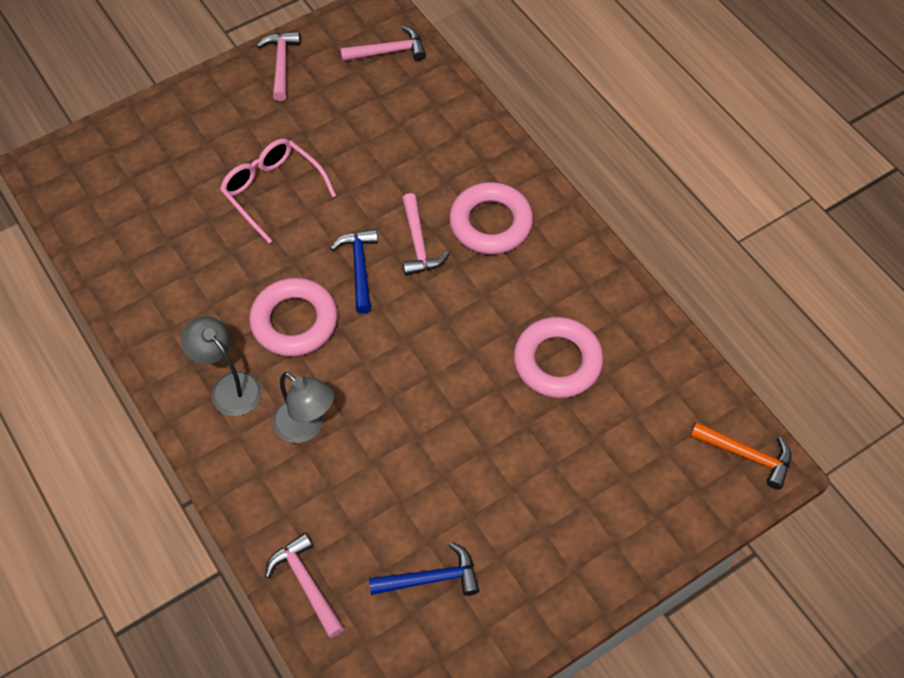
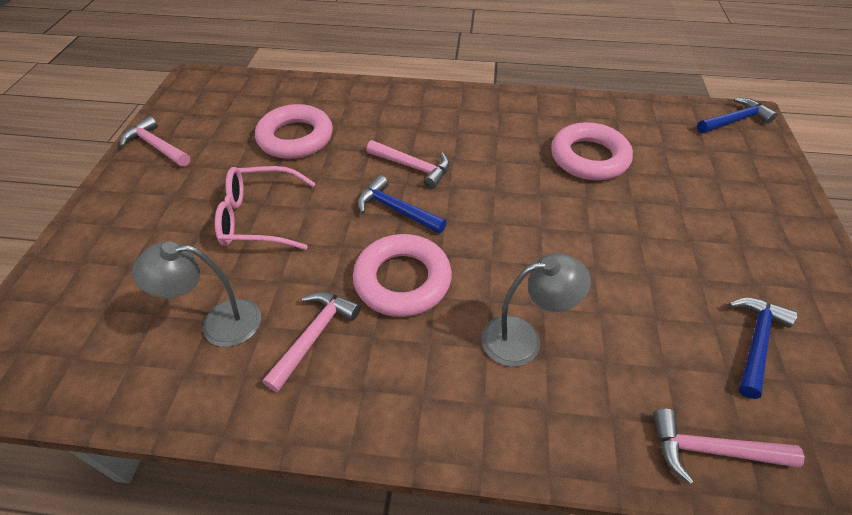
camera: 50 degrees left, 10 degrees down
(229, 386) = (422, 373): grey lamp -> grey lamp (219, 323)
(389, 51) = (235, 93): pink hammer -> pink hammer (314, 335)
(490, 223) = (438, 126): pink ring -> pink ring (295, 138)
(747, 455) = (734, 120): orange hammer -> blue hammer

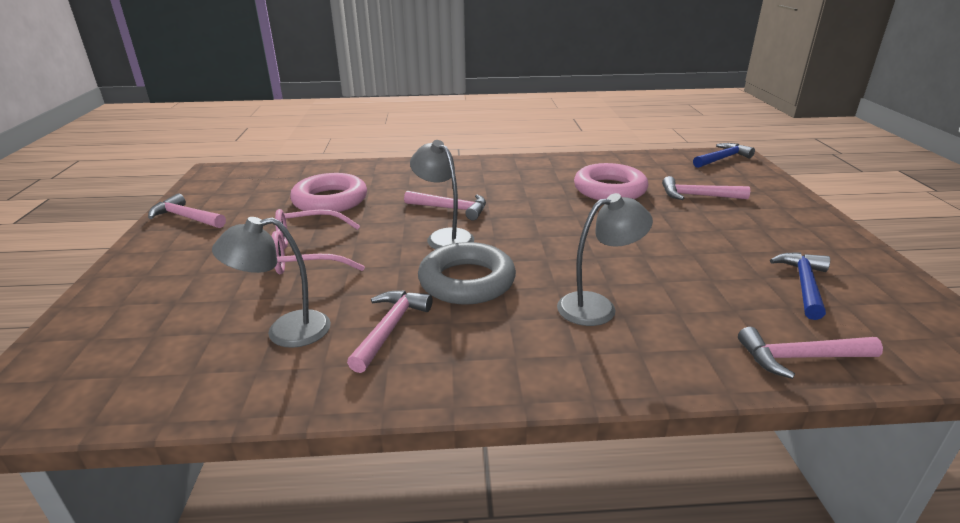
camera: 10 degrees left, 20 degrees down
(396, 210) = (444, 236): blue hammer -> grey lamp
(402, 280) = (467, 281): pink ring -> grey ring
(684, 181) = (697, 196): none -> pink hammer

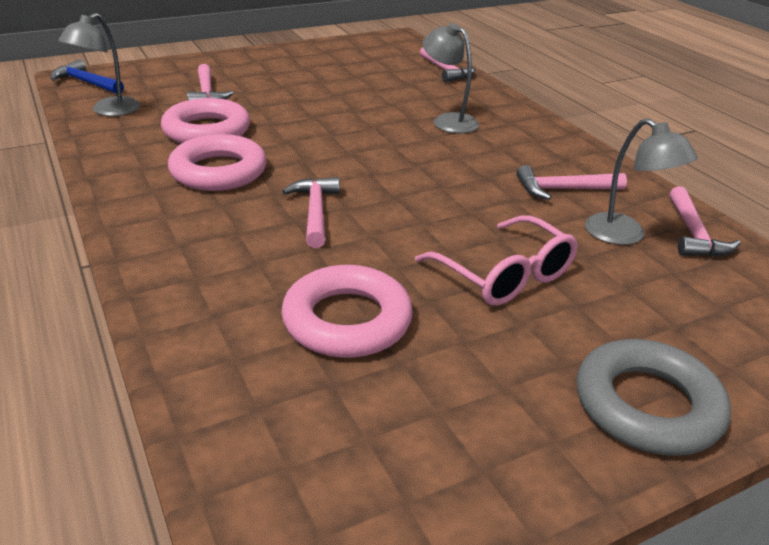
camera: 115 degrees left, 5 degrees up
(186, 217) = (520, 467): pink hammer -> pink hammer (693, 234)
(444, 236) = (390, 200): grey lamp -> grey lamp (109, 111)
(467, 281) = (464, 172): grey ring -> grey ring (647, 405)
(533, 187) = (218, 171): none -> pink ring
(803, 285) = (356, 66): blue hammer -> none

